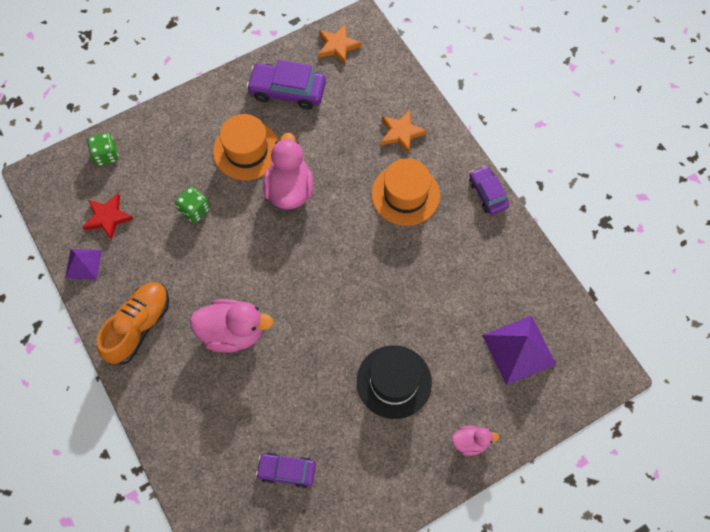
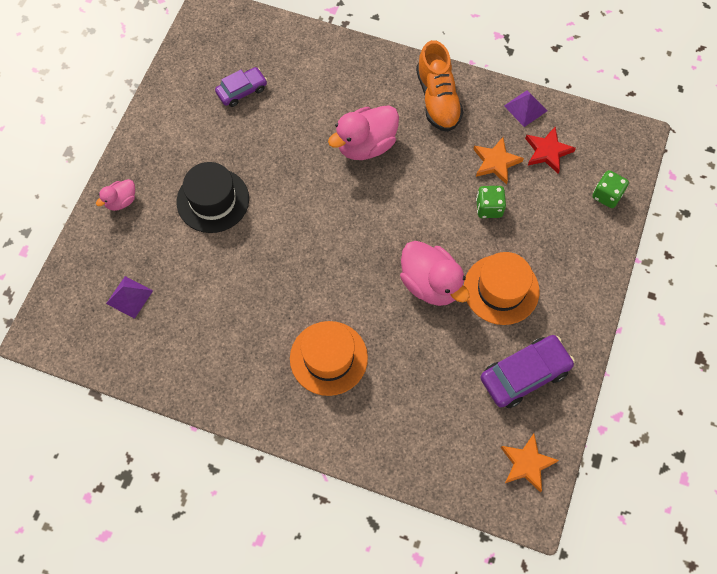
camera: 140 degrees right, 0 degrees up
(401, 133) = (383, 416): orange star -> orange star (496, 162)
(487, 193) = (255, 417): purple car -> none
(519, 349) = (129, 297): purple pyramid -> purple pyramid, size x0.60

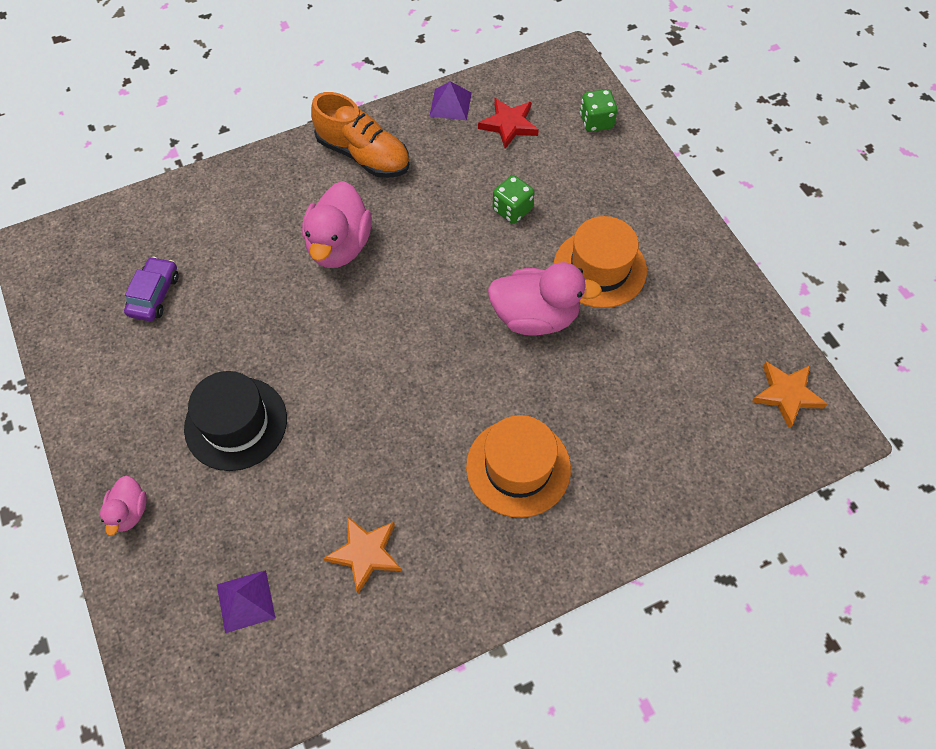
camera: 45 degrees left, 5 degrees down
(496, 162) = (475, 167): orange star -> orange star (365, 553)
(524, 374) = (699, 322): purple car -> none

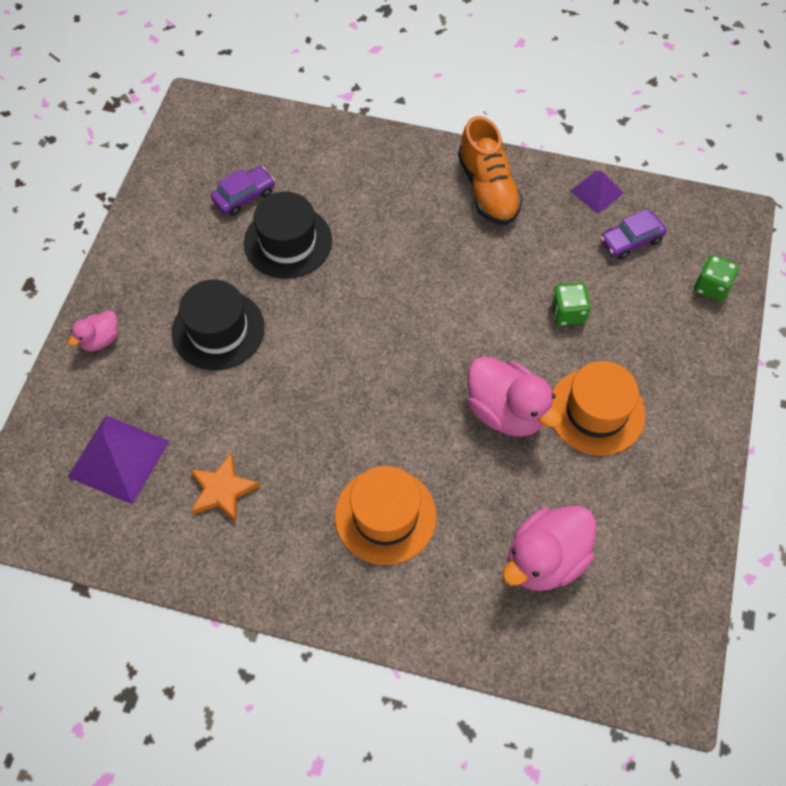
camera: 40 degrees right, 0 degrees up
(231, 307) = (288, 242): none -> black hat
(246, 601) = (118, 459): purple pyramid -> purple pyramid, size x1.67
(339, 246) = (405, 249): pink duck -> pink duck (545, 560)
(509, 125) = (631, 240): red star -> purple car
(786, 394) = (660, 631): orange star -> none

